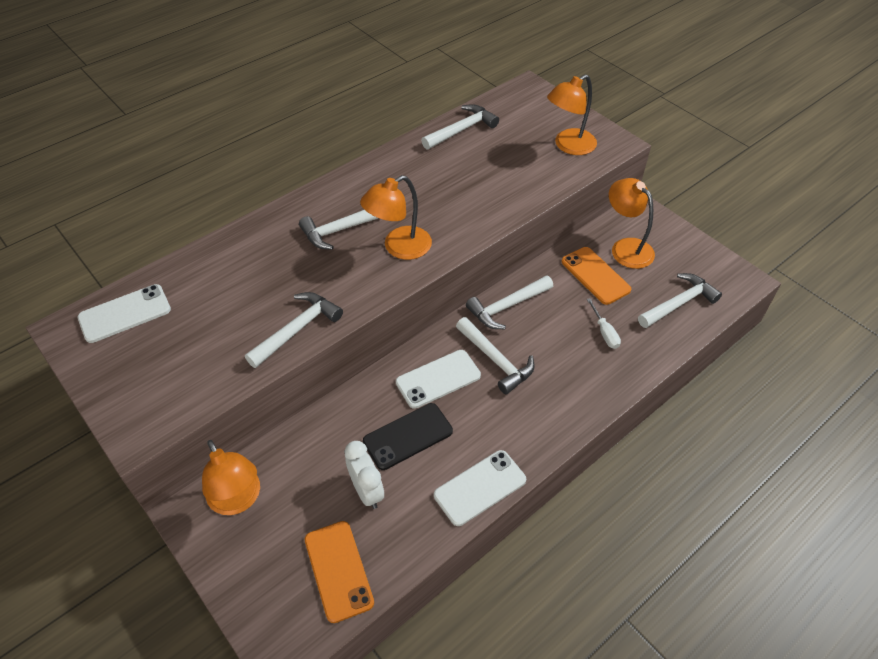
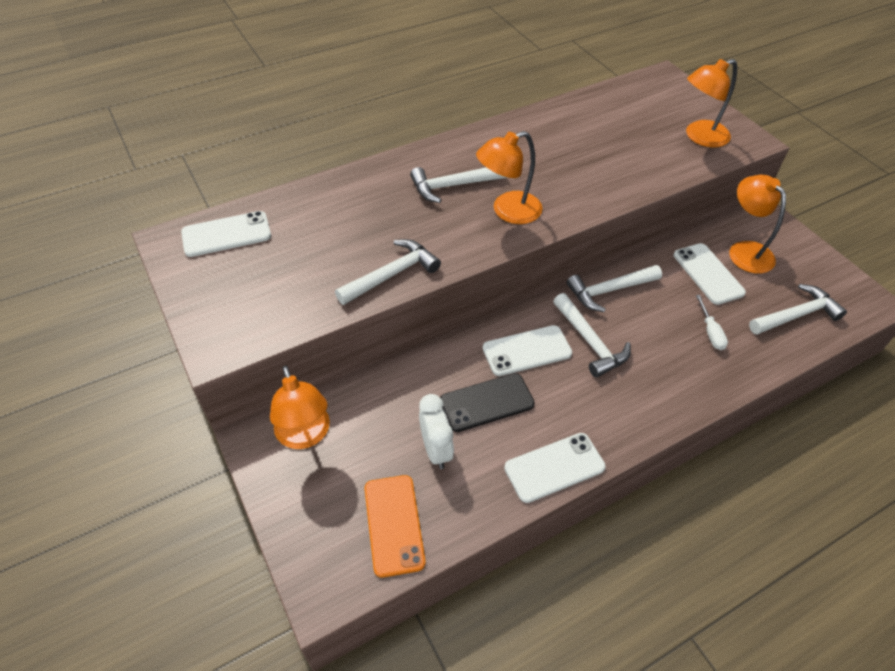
camera: 10 degrees right, 0 degrees up
(461, 130) = (589, 108): white hammer -> none
(595, 276) = (708, 274): orange phone -> white phone

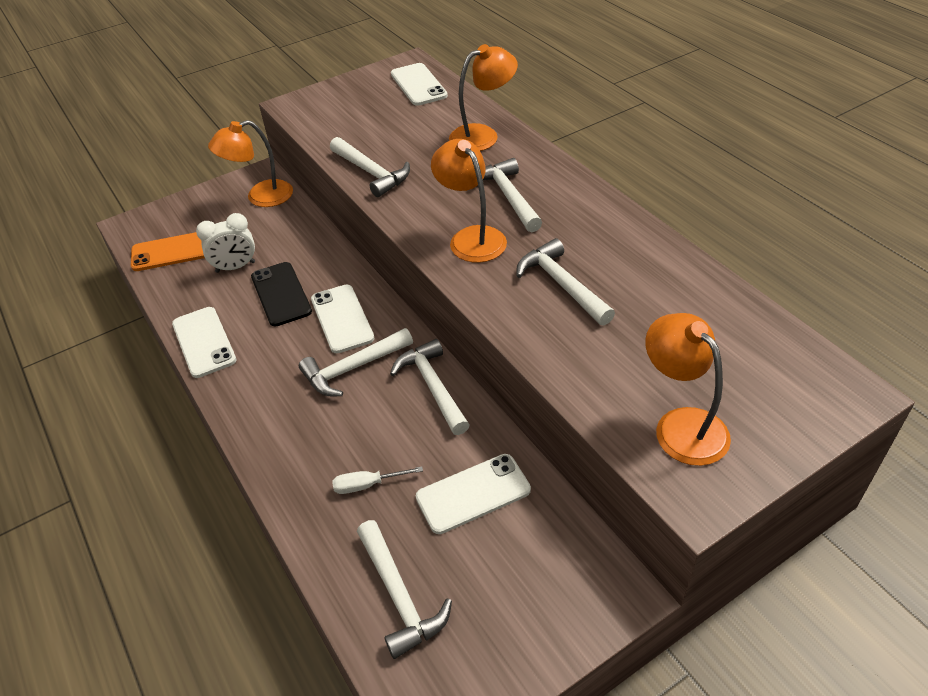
camera: 90 degrees right, 5 degrees down
(570, 169) = (562, 284): none -> white hammer
(745, 250) = (529, 548): orange lamp -> orange lamp (483, 135)

